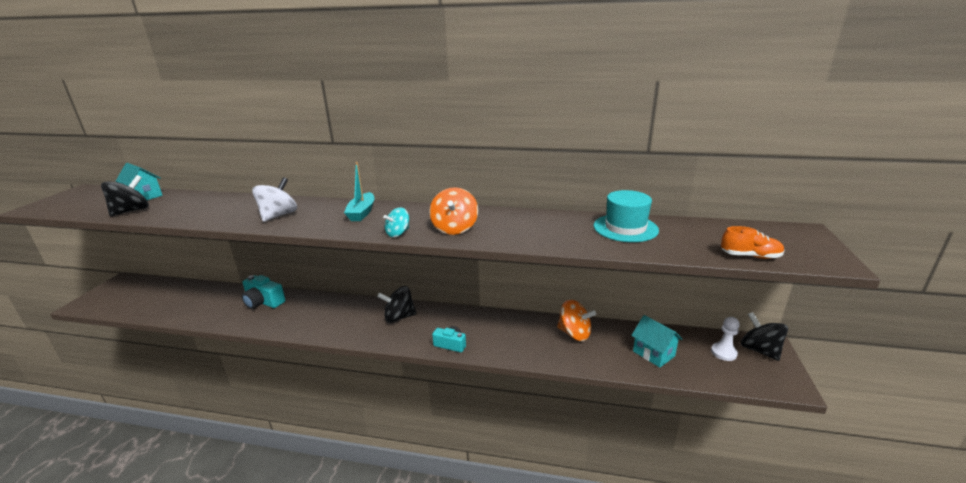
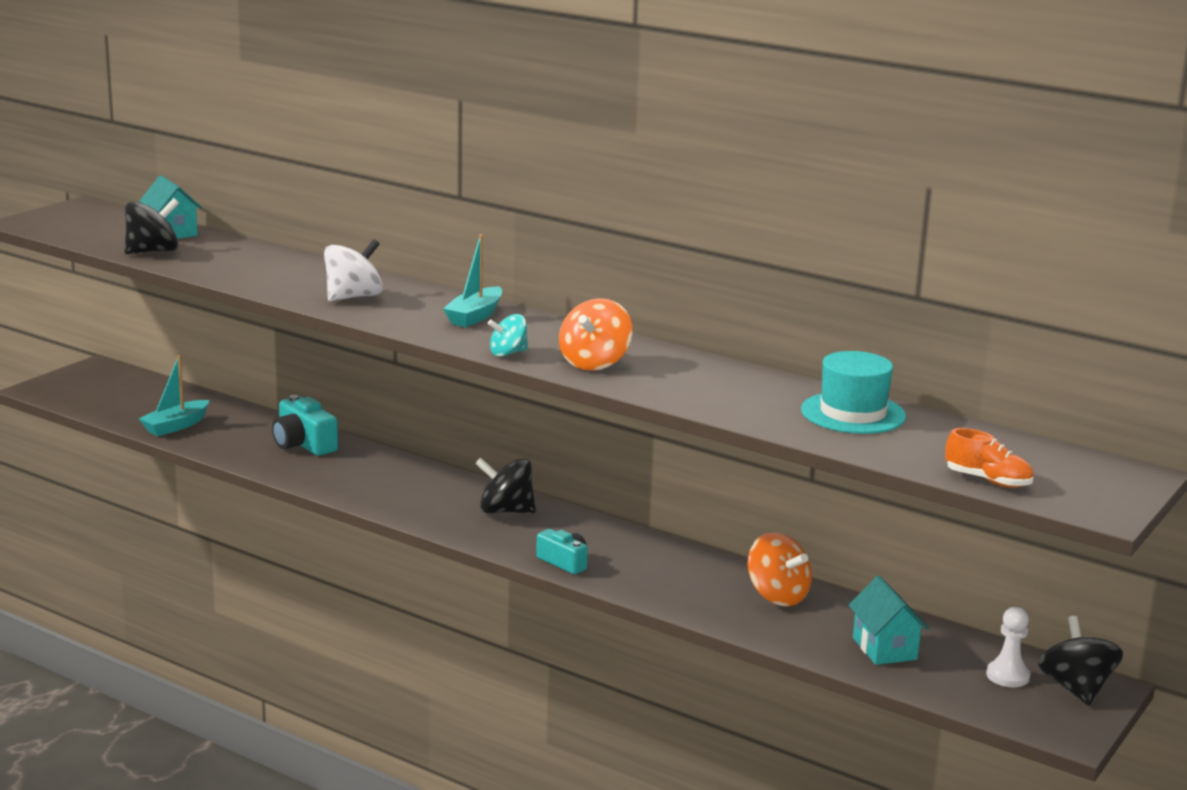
camera: 20 degrees right, 5 degrees down
(179, 309) = (176, 426): none -> turquoise boat

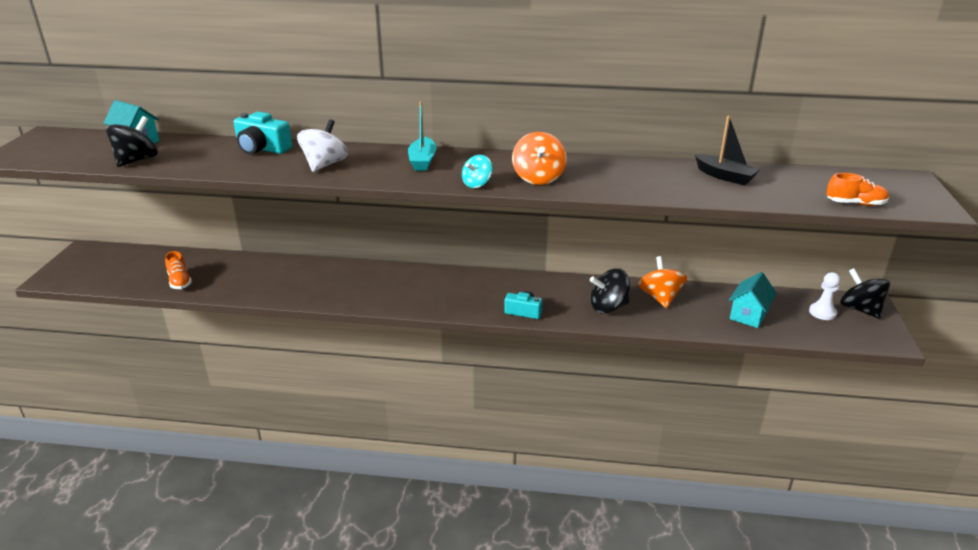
camera: 25 degrees left, 10 degrees up
(176, 426) = (180, 281): turquoise boat -> orange shoe
(303, 444) = (282, 271): turquoise camera -> turquoise camera (262, 148)
(505, 511) = (454, 285): black spinning top -> black spinning top (608, 307)
(777, 596) = (660, 297): orange spinning top -> orange spinning top turned 120 degrees counterclockwise
(853, 413) = (725, 176): turquoise hat -> black boat
(884, 648) = (748, 315): turquoise house -> turquoise house turned 75 degrees clockwise

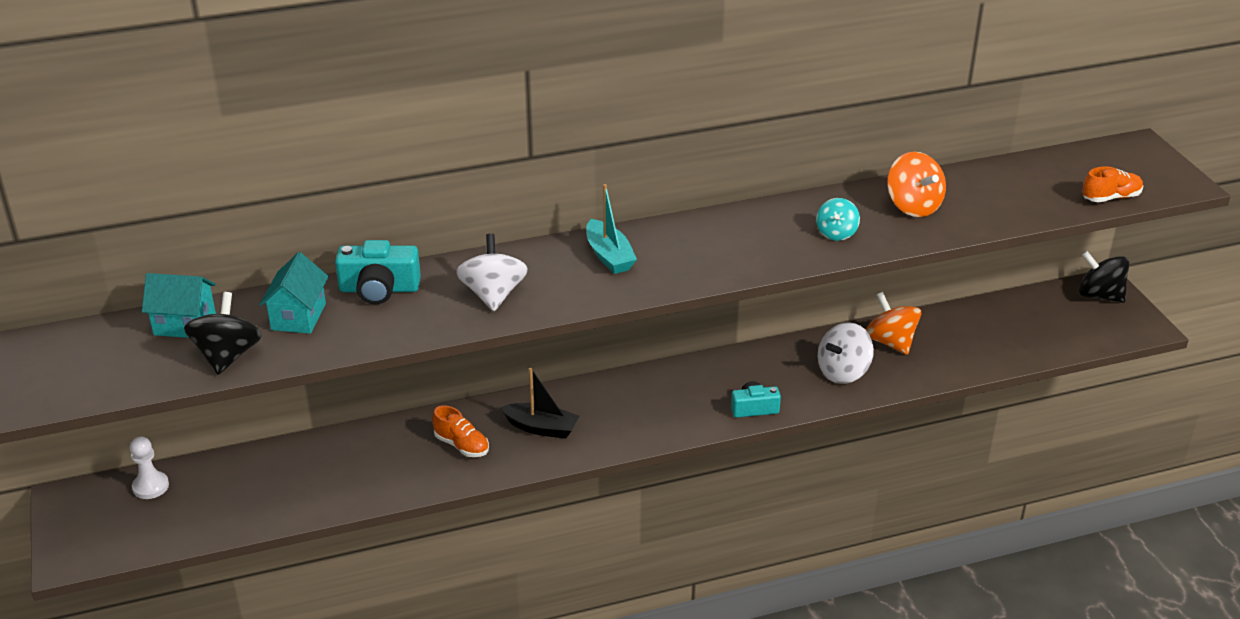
camera: 25 degrees left, 5 degrees up
(180, 281) = (272, 502): orange shoe -> orange shoe (462, 445)
(477, 184) = (707, 275): turquoise spinning top -> turquoise spinning top (836, 233)
(538, 178) = (767, 247): orange spinning top -> orange spinning top (913, 206)
(608, 307) = (843, 372): black spinning top -> white spinning top
(725, 176) = (961, 191): black boat -> black boat (541, 428)
(748, 315) = (996, 337): turquoise house -> turquoise house (298, 317)
(822, 312) = (1066, 311): white pawn -> white pawn (150, 486)

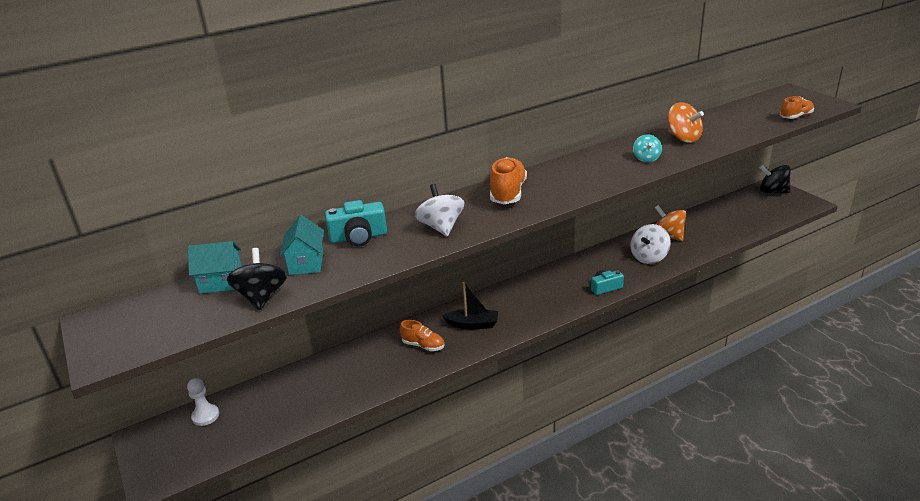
camera: 10 degrees left, 5 degrees down
(609, 256) = (508, 193): turquoise boat -> orange shoe

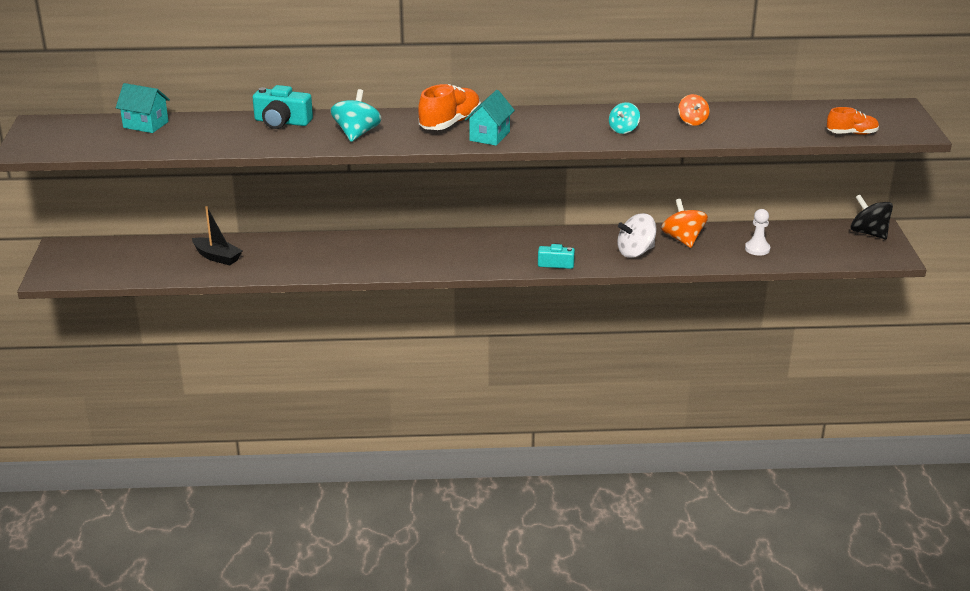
camera: 25 degrees right, 0 degrees up
(205, 416) = (117, 248): white pawn -> white pawn (757, 249)
(262, 297) = (163, 143): black spinning top -> none
(306, 263) = (220, 130): turquoise house -> turquoise house (489, 136)
(423, 345) = (335, 255): orange shoe -> none
(441, 227) = (356, 134): white spinning top -> turquoise spinning top
(473, 324) = (395, 253): black boat -> black boat (217, 257)
(683, 138) = (692, 121): orange spinning top -> orange spinning top, size x0.64

